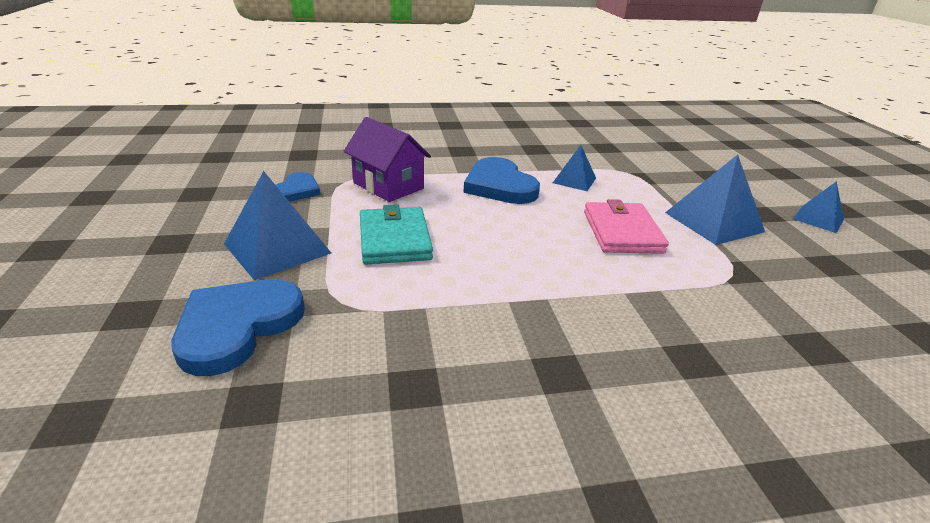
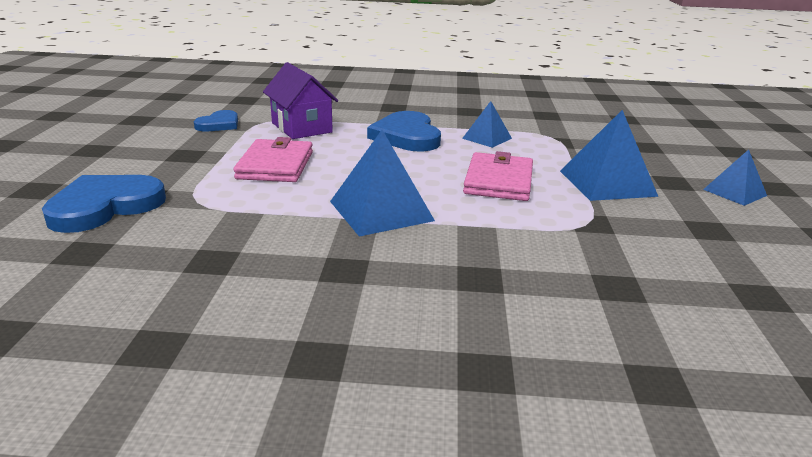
camera: 15 degrees right, 5 degrees down
(277, 248) = (173, 161): blue pyramid -> blue pyramid (381, 210)
(394, 239) = (275, 165): turquoise wallet -> pink wallet

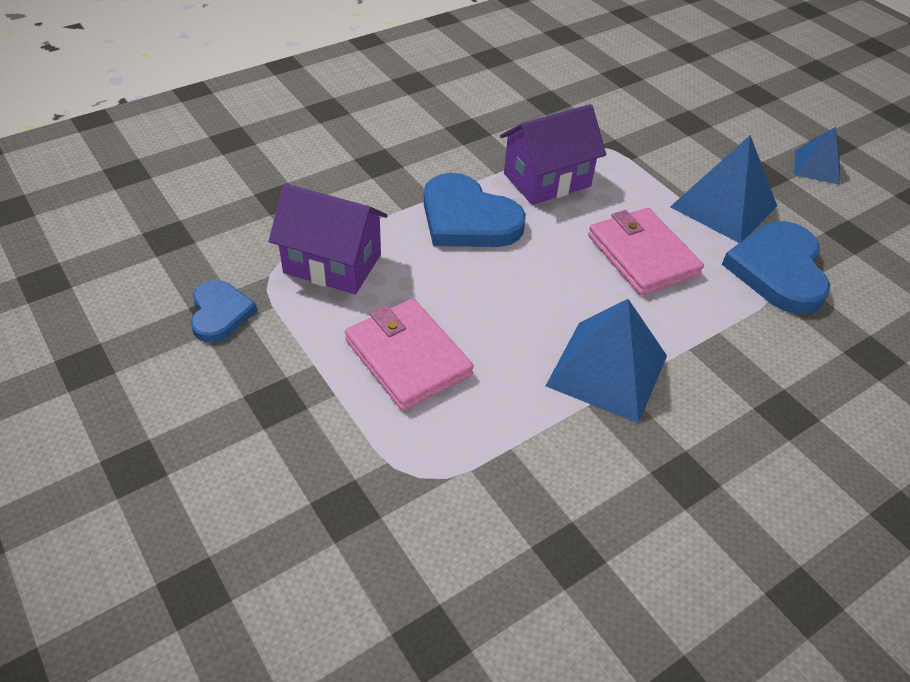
camera: 40 degrees left, 20 degrees up
(105, 206) = (334, 557): blue heart -> blue heart (778, 270)
(487, 138) = (547, 180): blue pyramid -> purple house

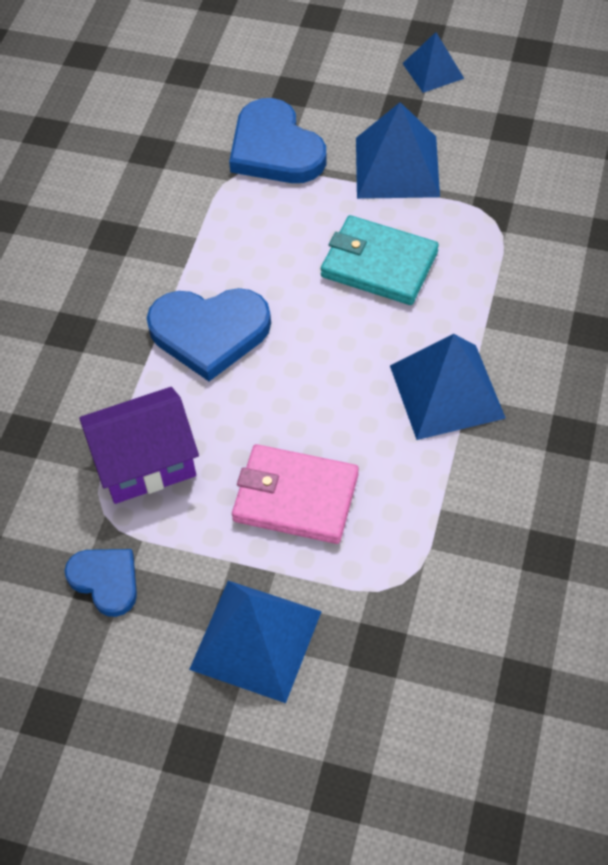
camera: 35 degrees left, 10 degrees up
(267, 429) = (256, 640): none -> blue pyramid
(547, 180) = (234, 242): purple house -> none
(642, 255) = (379, 264): pink wallet -> turquoise wallet
(778, 270) = (487, 203): blue heart -> blue heart (275, 148)

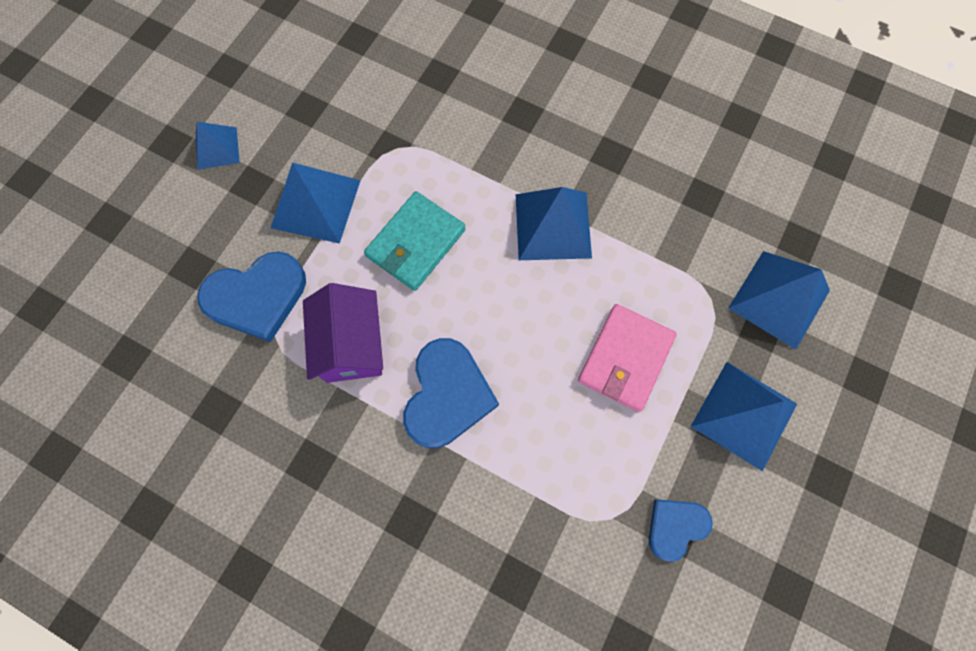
camera: 80 degrees left, 15 degrees up
(145, 463) = (568, 474): purple house -> purple house (351, 345)
(426, 666) = (779, 299): none -> blue pyramid

